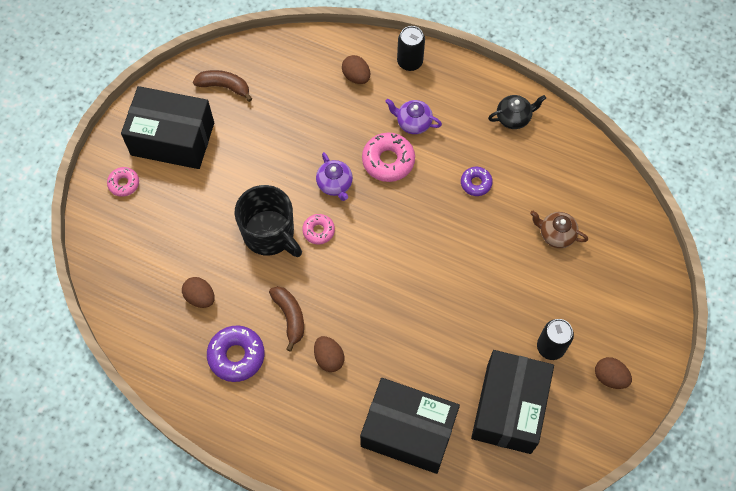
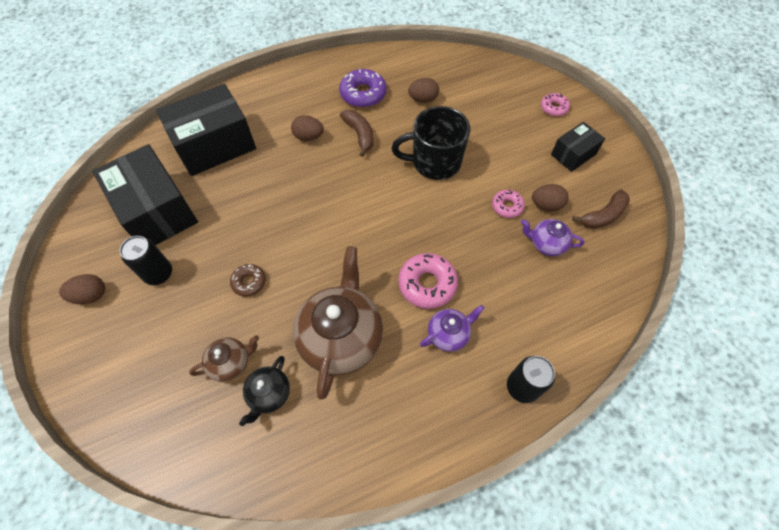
camera: 130 degrees right, 5 degrees down
(172, 139) = (573, 154): black box -> black box, size x0.53
(290, 317) = (359, 135): brown banana -> brown banana turned 135 degrees counterclockwise
(318, 231) = (408, 192): pink donut -> pink donut (507, 206)
(335, 184) = (439, 230): purple teapot -> purple teapot (546, 244)
(356, 76) = (539, 324): brown egg -> brown egg (546, 205)
(476, 183) = (341, 337): purple donut -> brown teapot
(496, 277) = (249, 282): none -> brown donut
(514, 118) = (375, 435): black teapot -> black teapot (269, 394)

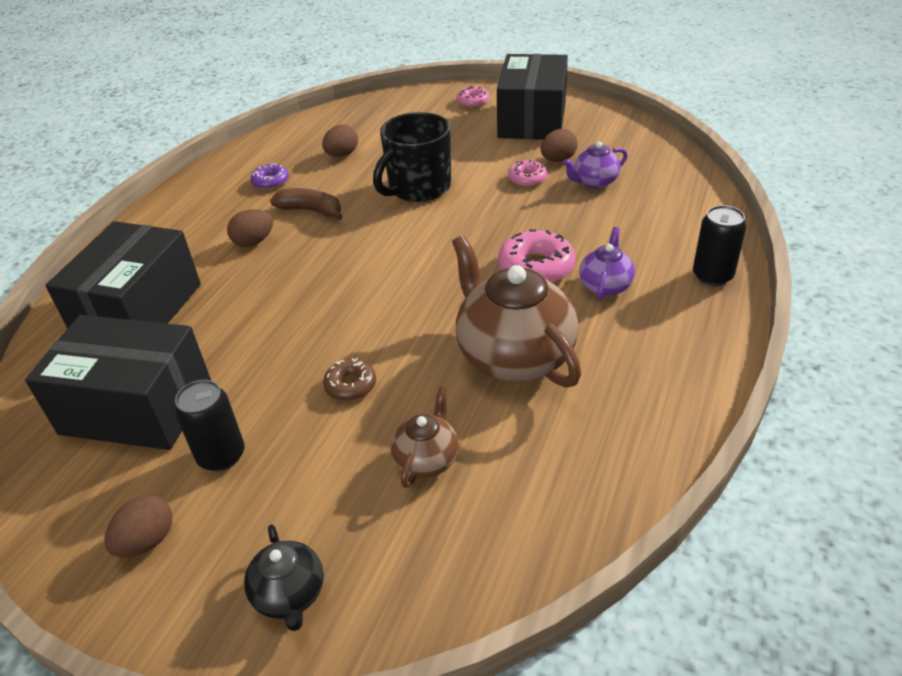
camera: 40 degrees left, 20 degrees down
(269, 394) = (506, 450): black teapot -> black teapot (290, 595)
(363, 94) = (270, 182): purple donut -> purple donut, size x0.59
(573, 154) = (532, 120): black box -> black box, size x1.88
(603, 215) = (610, 141): brown banana -> none

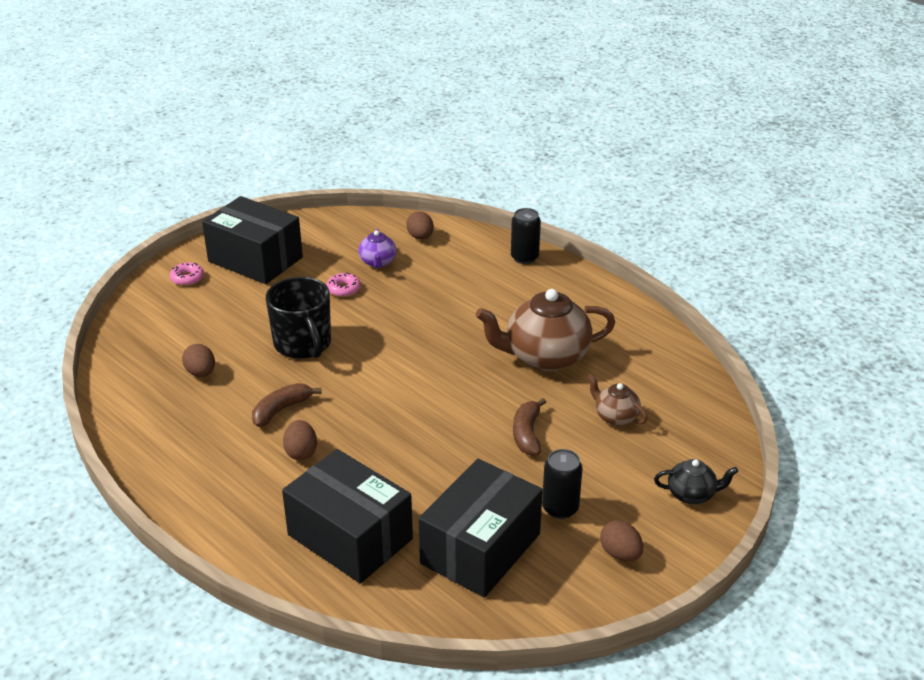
camera: 70 degrees left, 5 degrees down
(270, 182) = (205, 425): purple donut -> none
(350, 385) = (527, 434): brown donut -> brown banana
(536, 267) = (460, 320): pink donut -> none
(558, 160) = (331, 267): brown egg -> brown egg (420, 237)
(605, 286) = (503, 299): purple teapot -> none

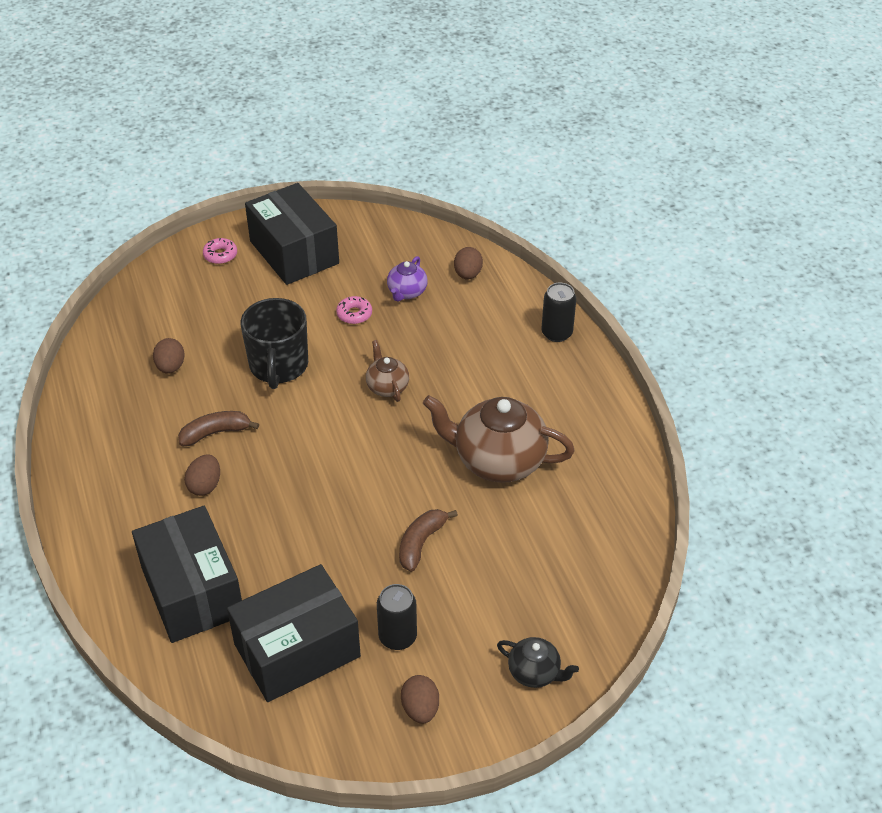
camera: 25 degrees right, 10 degrees up
(615, 416) = (520, 555): brown teapot -> brown teapot (387, 387)

